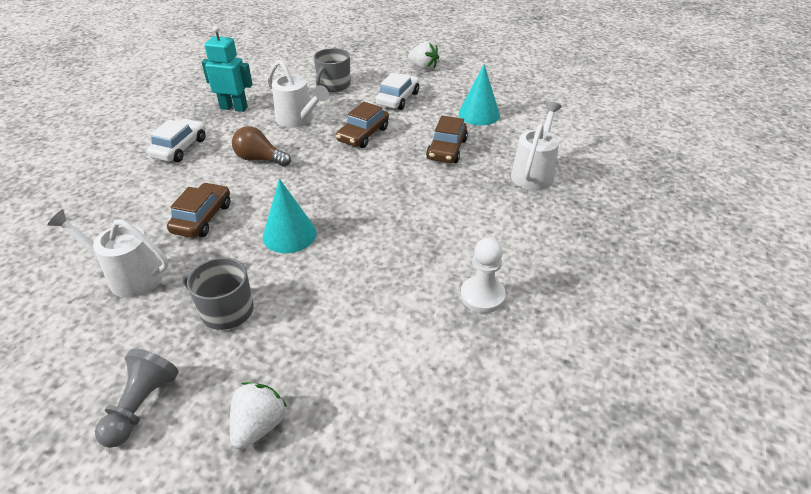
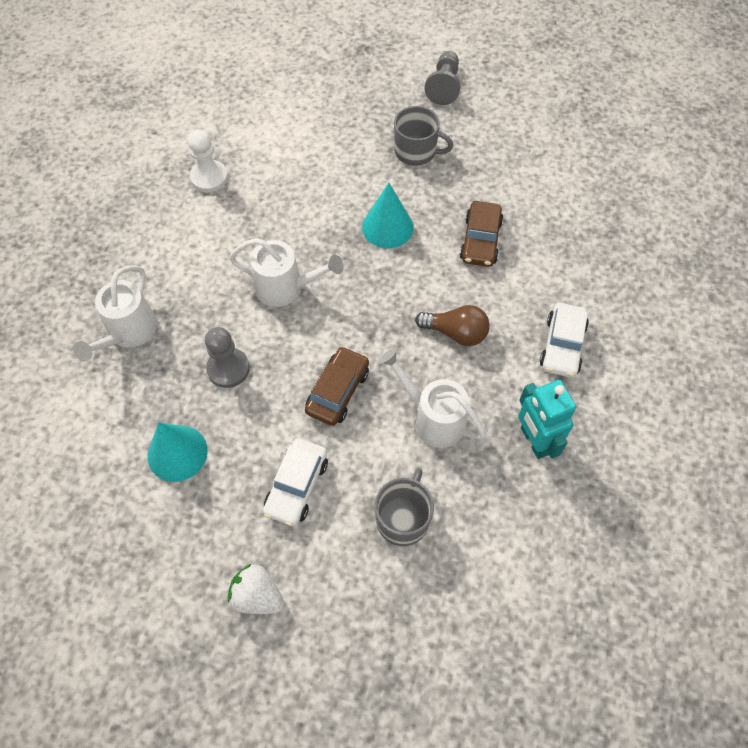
camera: 175 degrees right, 20 degrees up
(128, 276) = (513, 174): white watering can -> white watering can (286, 288)
(234, 108) = (534, 441): turquoise robot -> turquoise robot turned 60 degrees clockwise
(259, 425) = (363, 81): white strawberry -> none
(447, 149) = (228, 368): brown car -> grey pawn

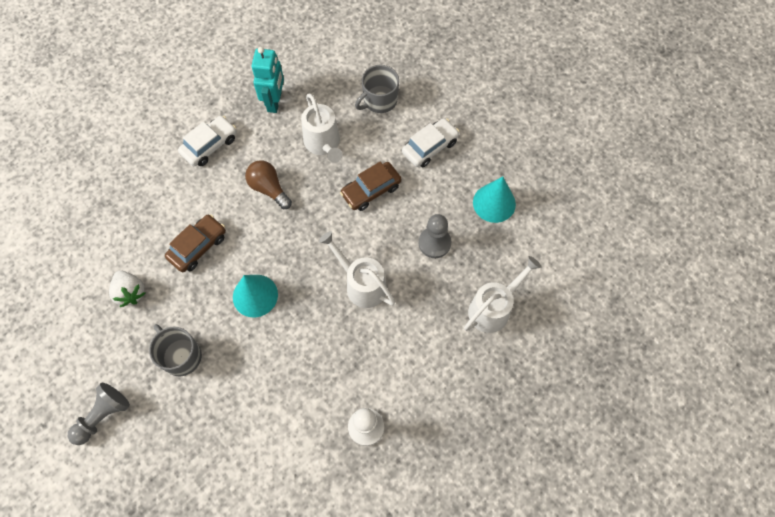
camera: 150 degrees left, 5 degrees up
(257, 596) = (482, 103): white strawberry -> white strawberry (130, 292)

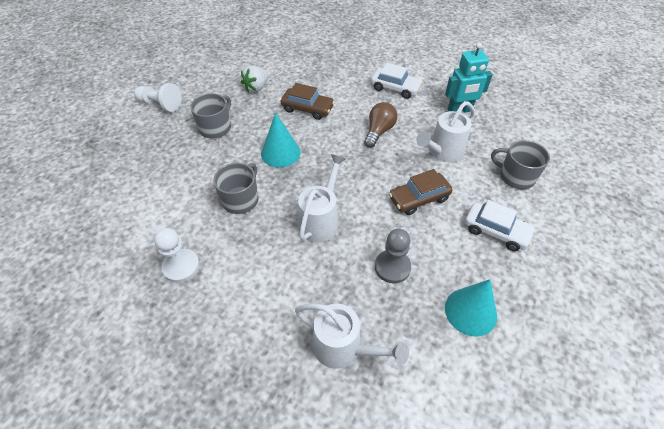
camera: 70 degrees right, 15 degrees down
(103, 416) = (160, 104): grey pawn -> white pawn
(304, 352) = (241, 199): none -> grey mug
(371, 190) = (419, 198): brown car -> brown car turned 60 degrees counterclockwise

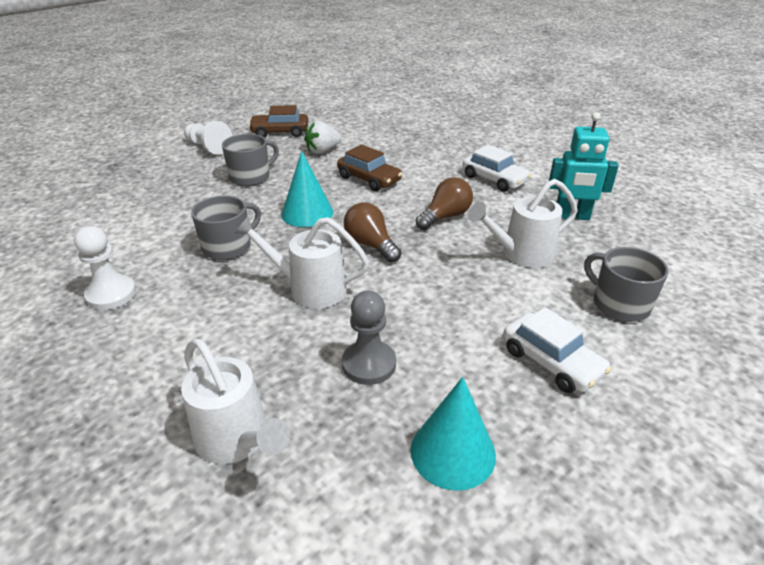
camera: 20 degrees right, 15 degrees down
(321, 220) = (309, 288): white watering can -> white watering can turned 120 degrees counterclockwise
(341, 170) = (371, 245): none -> brown light bulb
(419, 198) = (456, 296): brown car -> brown car (280, 132)

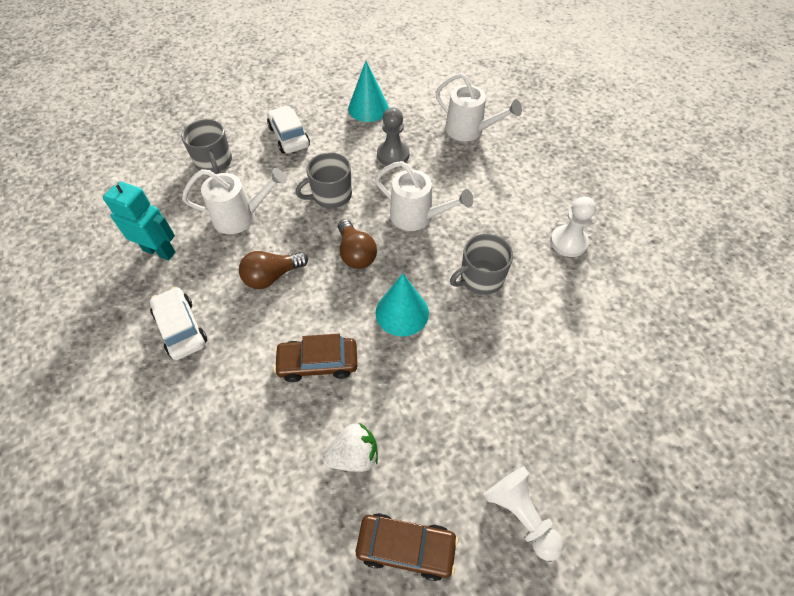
camera: 165 degrees left, 20 degrees up
(238, 440) = (470, 131): white watering can -> white watering can turned 150 degrees clockwise
(251, 177) = (457, 404): grey mug -> grey mug (331, 195)
(369, 179) = (318, 363): brown car -> brown car turned 60 degrees counterclockwise

